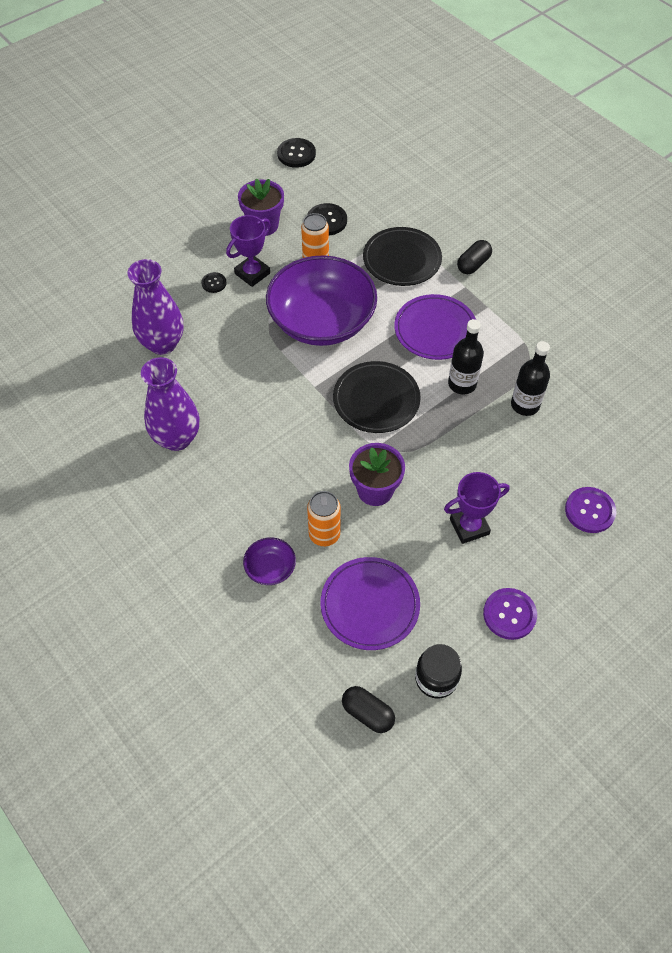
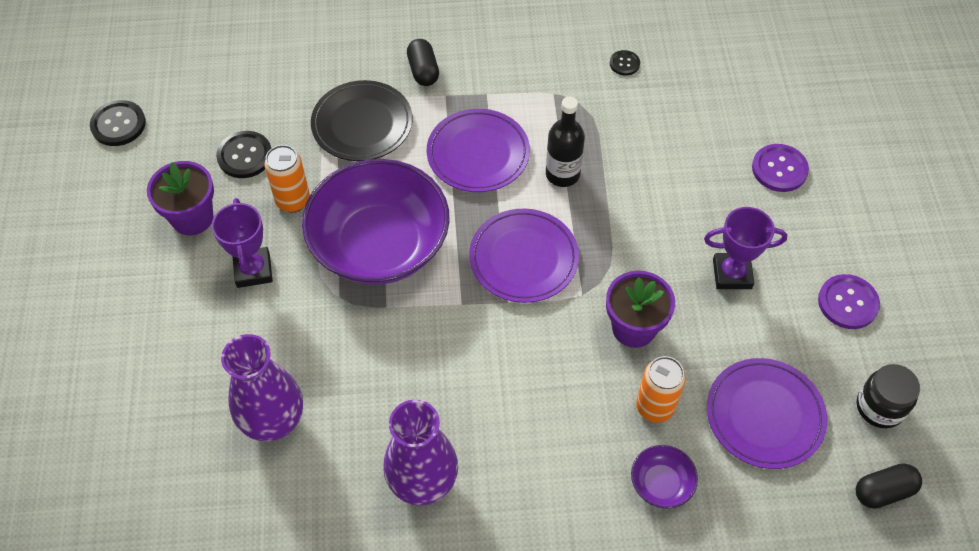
camera: 55 degrees left, 0 degrees up
(214, 283) = (231, 316): black button -> black button (624, 63)
(376, 400) = (523, 258): black plate -> purple plate
(469, 526) = (732, 274): purple trophy -> purple trophy turned 75 degrees clockwise
(525, 405) = (627, 141): black bottle -> none

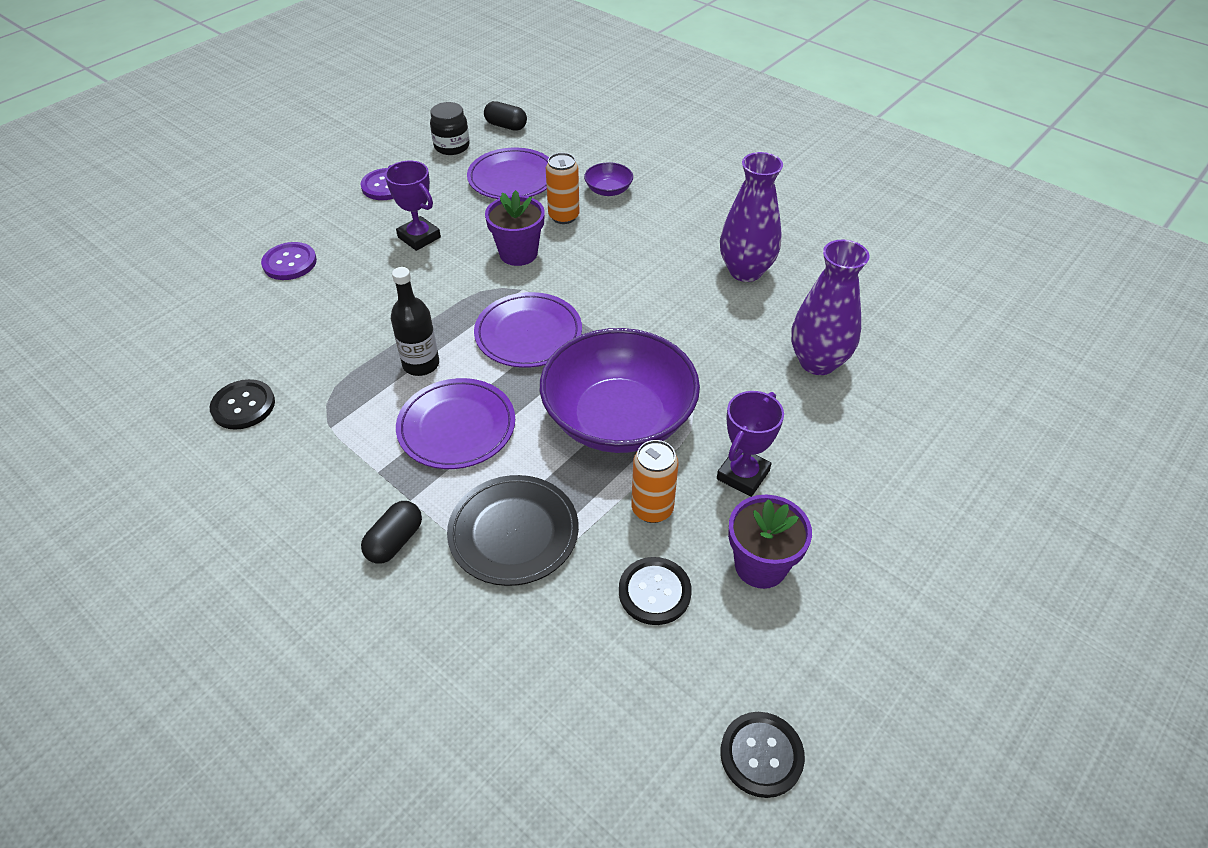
camera: 135 degrees left, 10 degrees down
(624, 63) = (243, 406): black button -> black button, size x1.71

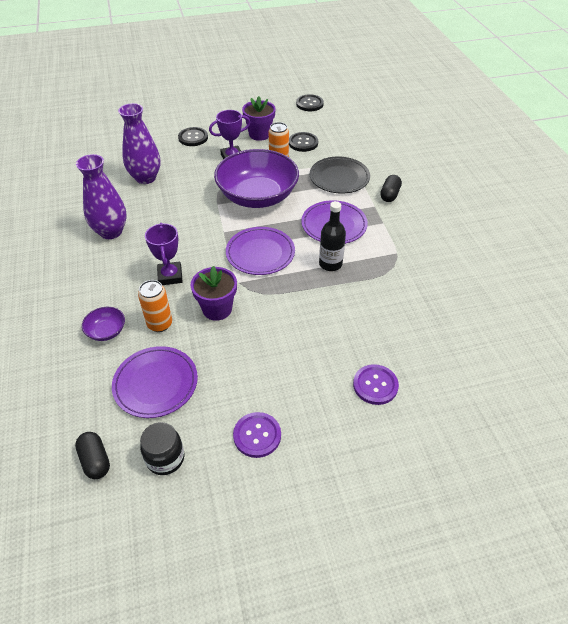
camera: 145 degrees left, 0 degrees up
(243, 406) = (441, 286): black button -> black button (193, 138)
(395, 541) = (389, 195): black capsule -> black capsule turned 45 degrees counterclockwise
(419, 237) = (269, 359): purple trophy -> purple trophy (170, 276)

